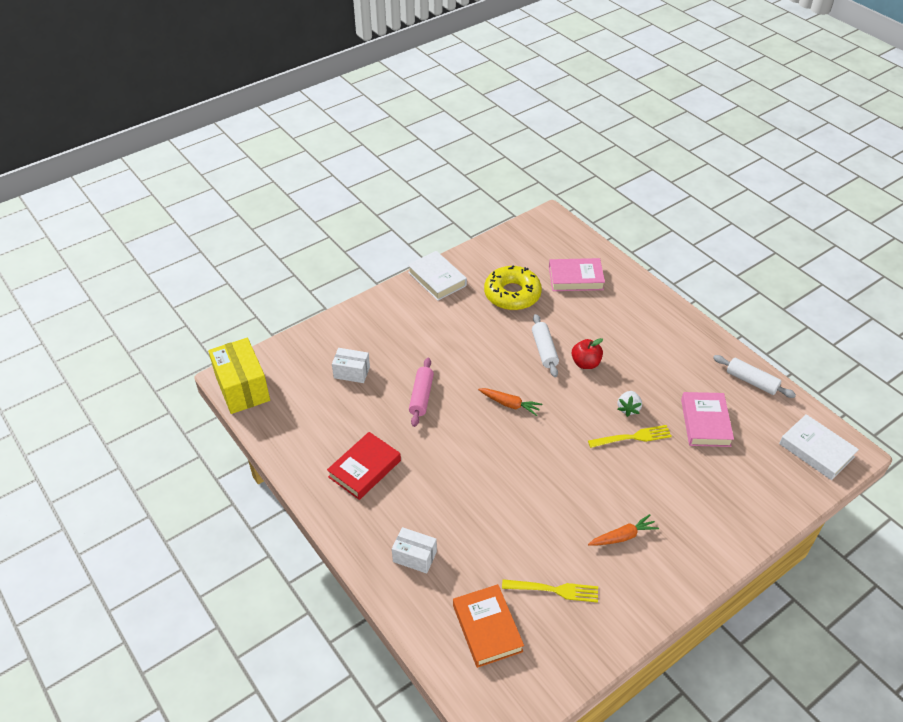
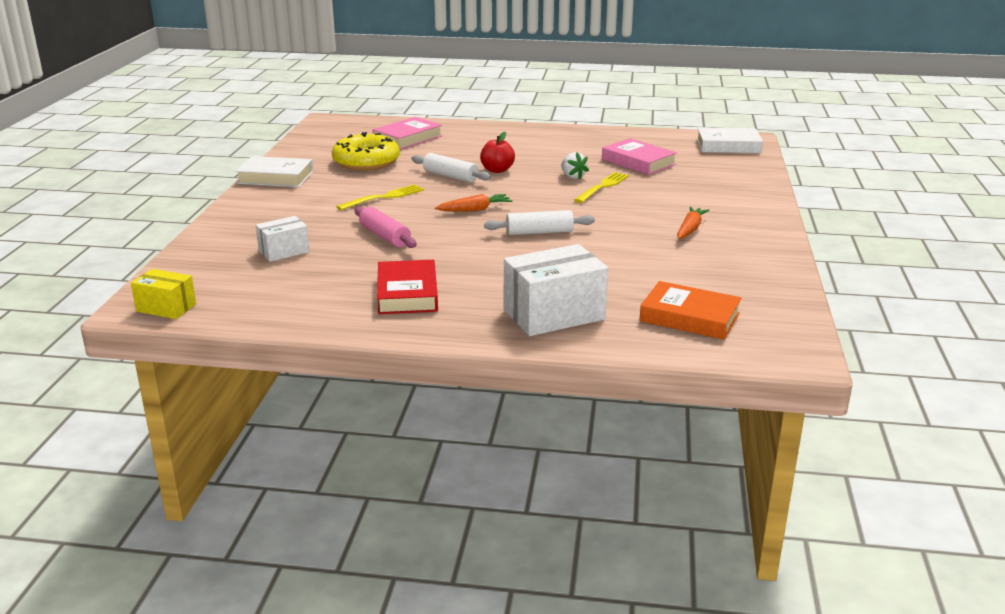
camera: 45 degrees left, 20 degrees down
(242, 388) = (166, 308): yellow box -> yellow box, size x0.57
(414, 556) = (554, 314): white box -> white box, size x1.76
(554, 590) = (697, 274): yellow fork -> yellow fork (383, 197)
(751, 381) = (631, 136): white rolling pin -> white rolling pin (539, 232)

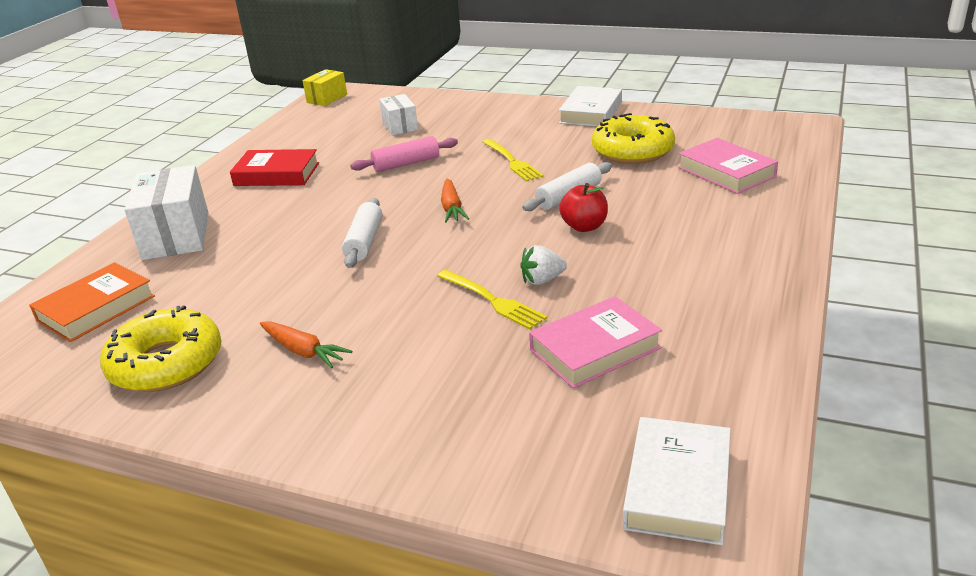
camera: 105 degrees right, 5 degrees up
(734, 269) = (166, 363): none -> yellow donut

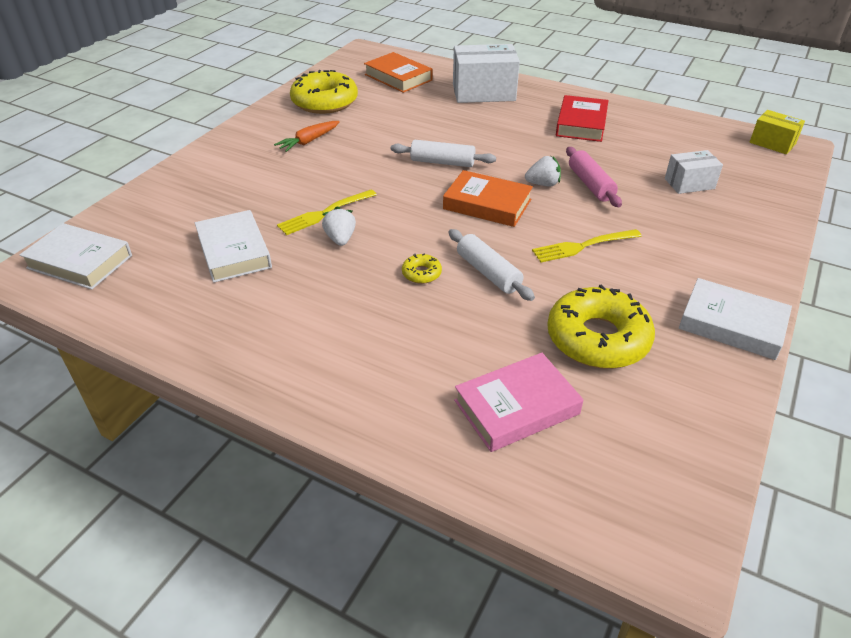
camera: 95 degrees right, 10 degrees up
(408, 184) = (543, 184): none -> white strawberry
(452, 208) = (487, 204): orange carrot -> orange book
(584, 226) = (421, 273): red apple -> yellow donut
(595, 349) = (234, 251): pink book -> white book

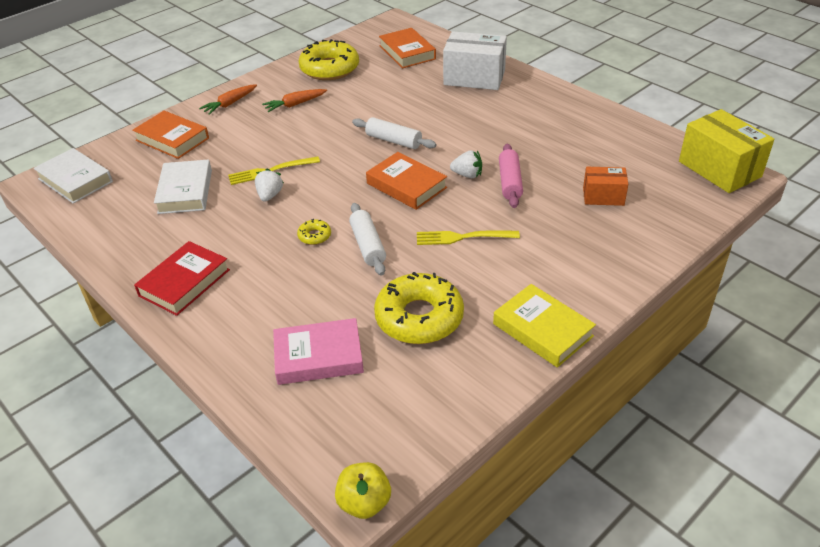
camera: 20 degrees right, 0 degrees up
(182, 197) = (172, 139): none -> orange book
(231, 150) = (230, 104): none -> orange carrot
(581, 124) = (544, 122): red book -> red book (184, 283)
(689, 184) = (603, 196): white box -> orange box
(689, 570) = (364, 503): none -> yellow apple
(732, 324) = (542, 330): white book -> yellow book
(772, 143) = (719, 169): yellow box -> yellow box, size x1.76

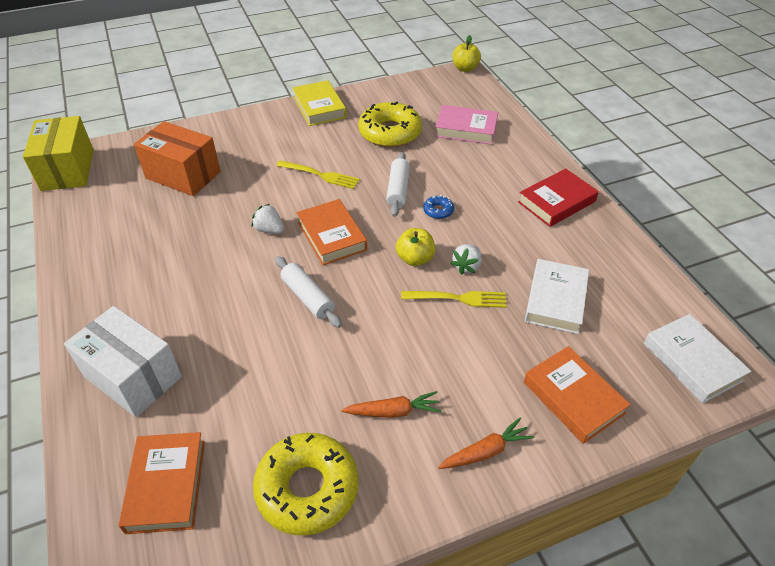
camera: 160 degrees left, 5 degrees up
(314, 236) = (438, 211): yellow donut -> blue donut
(319, 188) = (415, 259): none -> yellow apple
(510, 182) = (240, 210): pink rolling pin -> none
(603, 196) = (183, 175): orange box -> orange box, size x1.76

